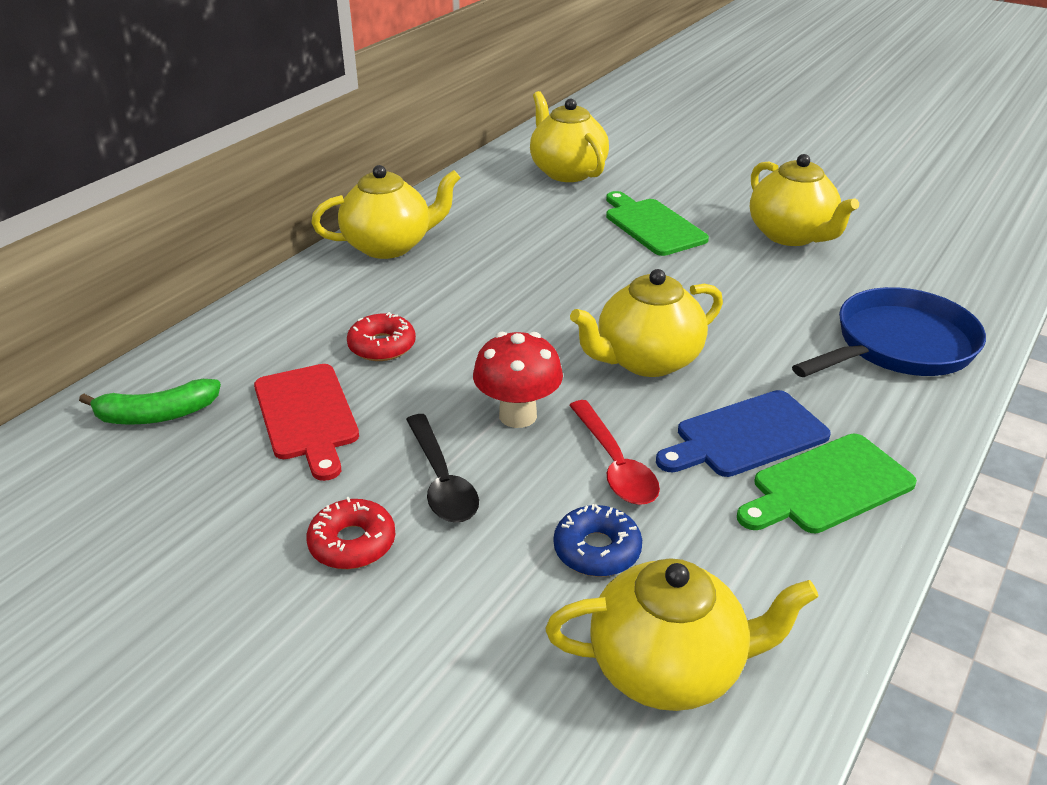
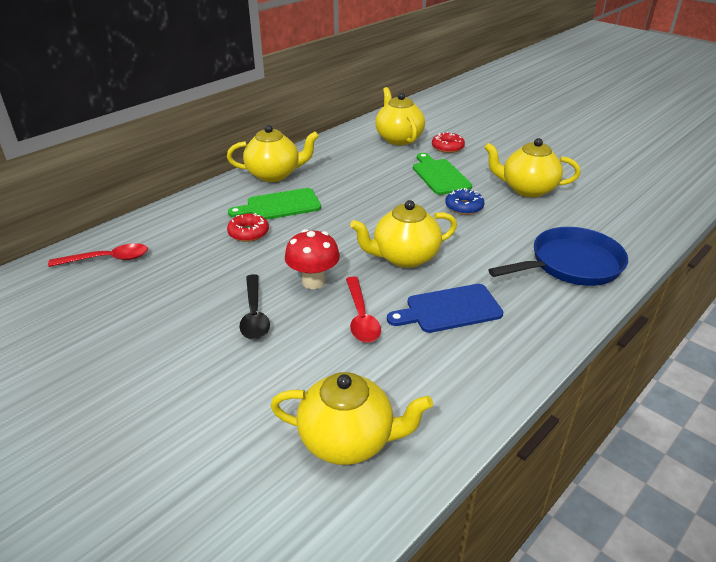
camera: 10 degrees right, 0 degrees up
(156, 415) = (108, 259): green banana -> red spoon
(307, 416) = (191, 268): red cutting board -> none
(352, 543) = (190, 344): red donut -> red donut (447, 147)
(597, 550) = (331, 366): blue donut -> blue donut (464, 207)
(791, 235) = (527, 189): yellow teapot -> yellow teapot turned 120 degrees clockwise
(827, 486) = (489, 345): green cutting board -> green cutting board (280, 205)

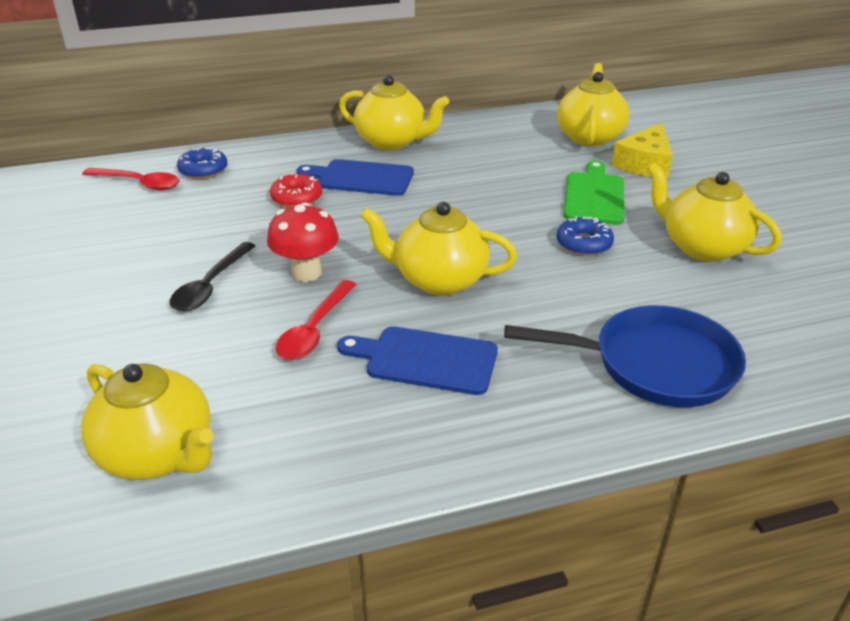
camera: 30 degrees right, 0 degrees up
(151, 234) = (203, 170): none -> blue donut
(280, 205) = (361, 178): green cutting board -> blue cutting board
(447, 147) = (645, 163): red donut -> yellow cheese

